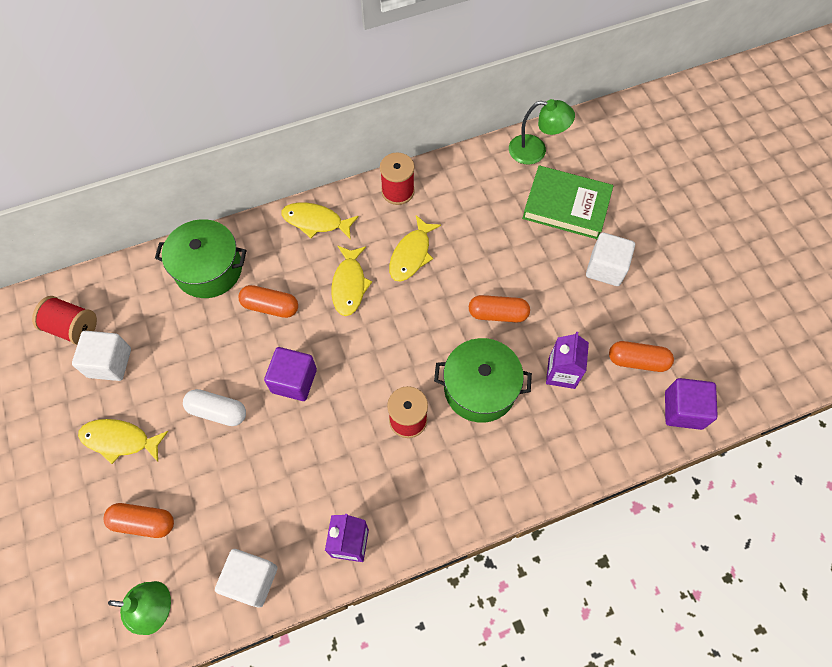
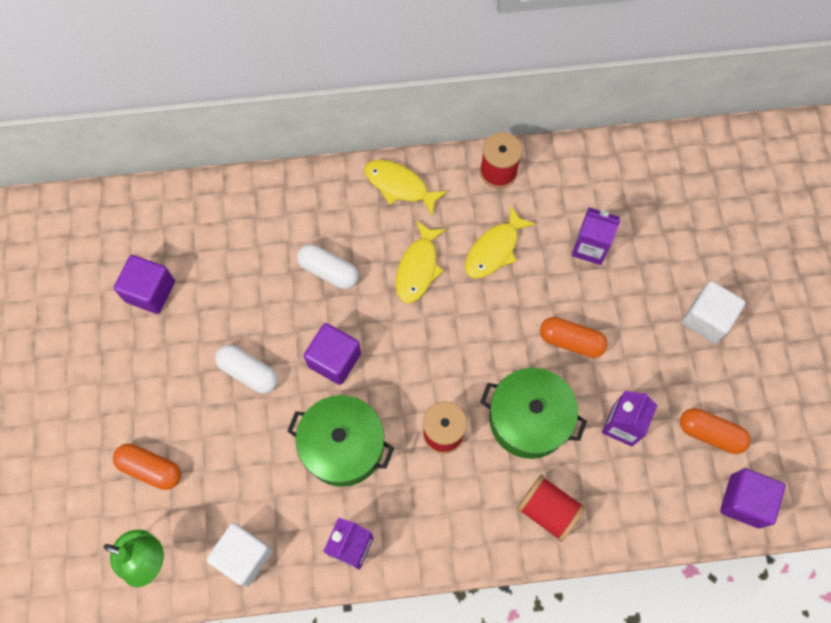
camera: 15 degrees right, 5 degrees up
(73, 327) = (120, 243): red spool -> red spool (547, 510)
(110, 363) = (150, 291): white cube -> purple cube
(120, 440) = (144, 377): yellow fish -> none
(209, 269) = (273, 213): green pot -> green pot (343, 446)
(270, 306) = (328, 271): orange capsule -> white capsule
(492, 234) = (590, 247): none -> purple carton
(535, 151) = (667, 160): green lamp -> none
(566, 206) = (683, 234): green book -> none

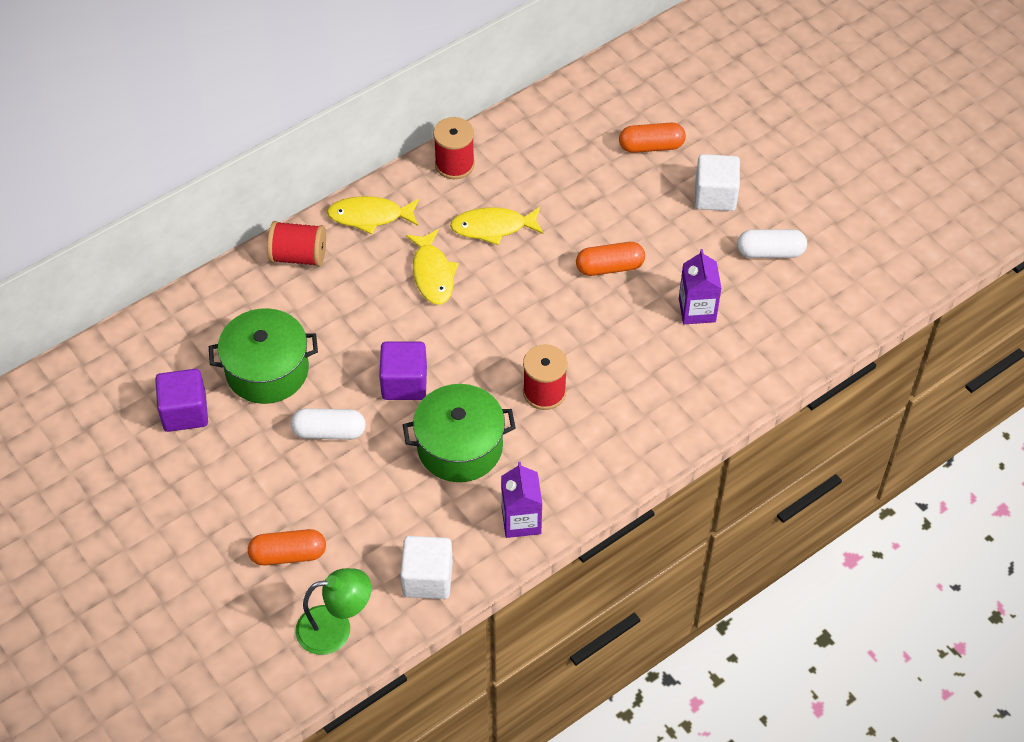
camera: 30 degrees left, 15 degrees down
(328, 271) = (349, 315): white capsule -> white capsule (770, 252)
(494, 249) = (493, 227): yellow fish -> yellow fish turned 75 degrees clockwise
(529, 419) = (613, 344): green pot -> green pot (267, 370)
(547, 510) = (676, 405): red spool -> red spool (298, 256)
(590, 247) = (577, 187): purple carton -> none
(710, 433) = (775, 280): orange capsule -> orange capsule (651, 146)
(744, 501) = (836, 317): purple cube -> none

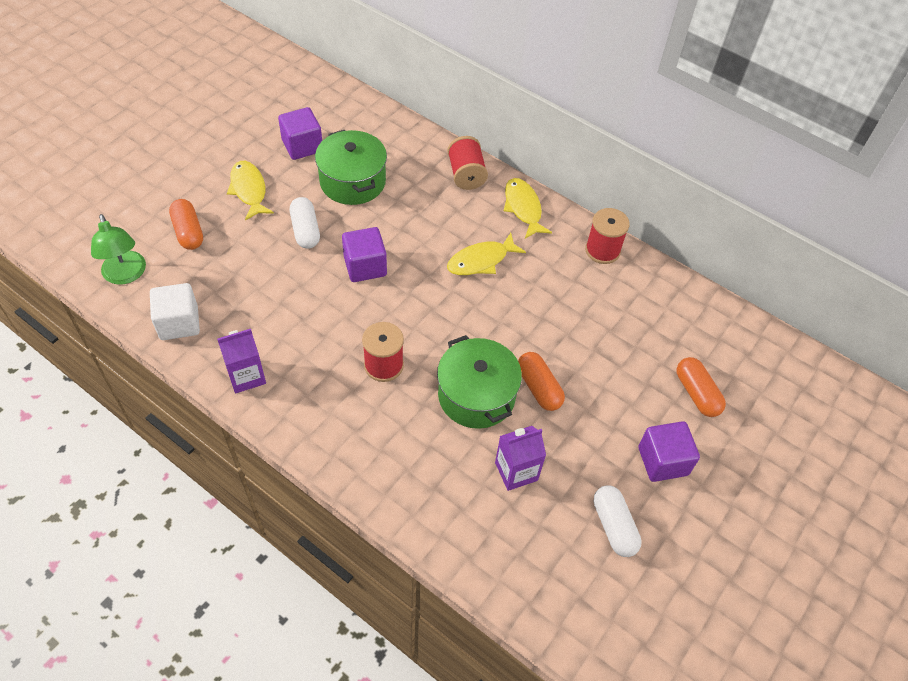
camera: 70 degrees right, 0 degrees up
(460, 447) = (311, 317): green pot -> green pot (476, 395)
(493, 227) = (547, 291): yellow fish -> yellow fish (249, 190)
(715, 195) = (662, 461): white cube -> purple cube

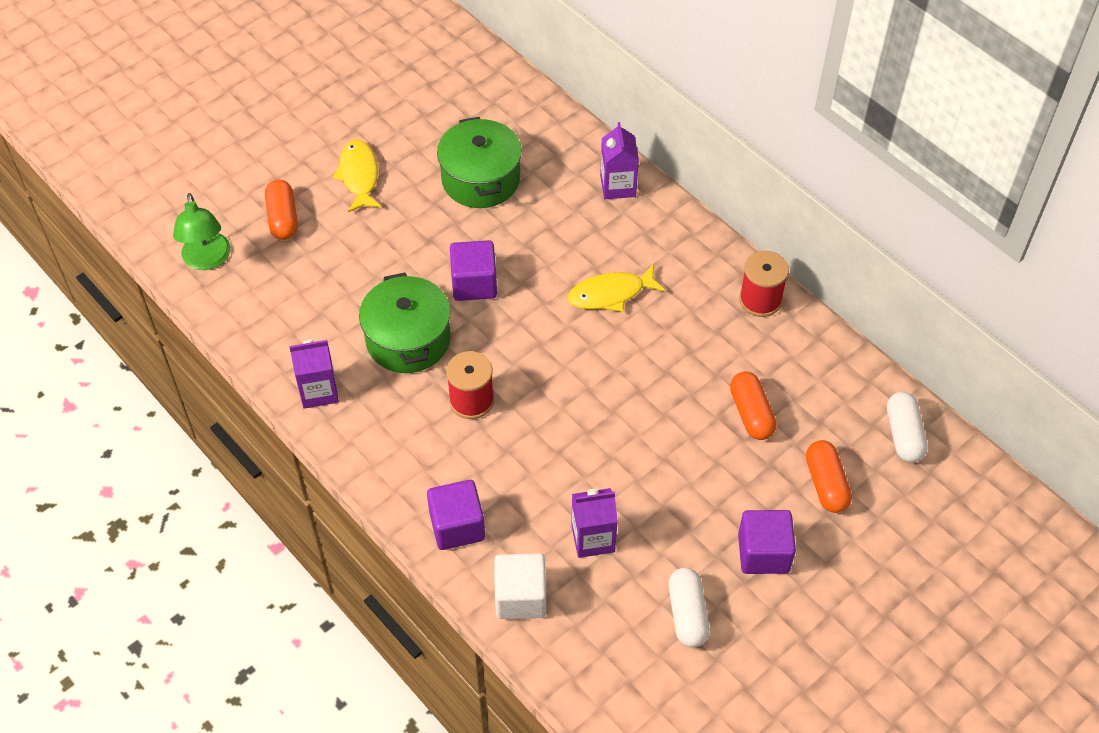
camera: 15 degrees right, 0 degrees up
(179, 323) = (256, 322): white cube -> white cube (520, 597)
(302, 146) = (430, 128): purple cube -> purple cube (457, 526)
(305, 230) = (414, 232): white capsule -> white capsule (903, 435)
(466, 174) = (618, 186): red spool -> purple carton
(476, 395) = (568, 449): green pot -> green pot (408, 339)
(523, 208) = (677, 236): yellow fish -> none
(539, 387) = (642, 450): orange capsule -> orange capsule (751, 413)

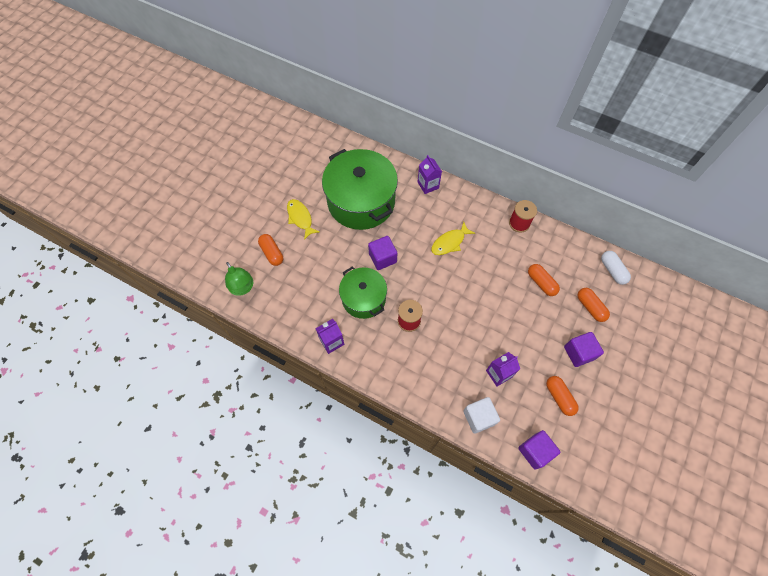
camera: 20 degrees left, 10 degrees up
(457, 526) = (432, 391): purple cube -> purple cube (535, 451)
(481, 179) = (361, 201): green pot -> green pot, size x1.67
(687, 614) = (559, 397): white capsule -> orange capsule

